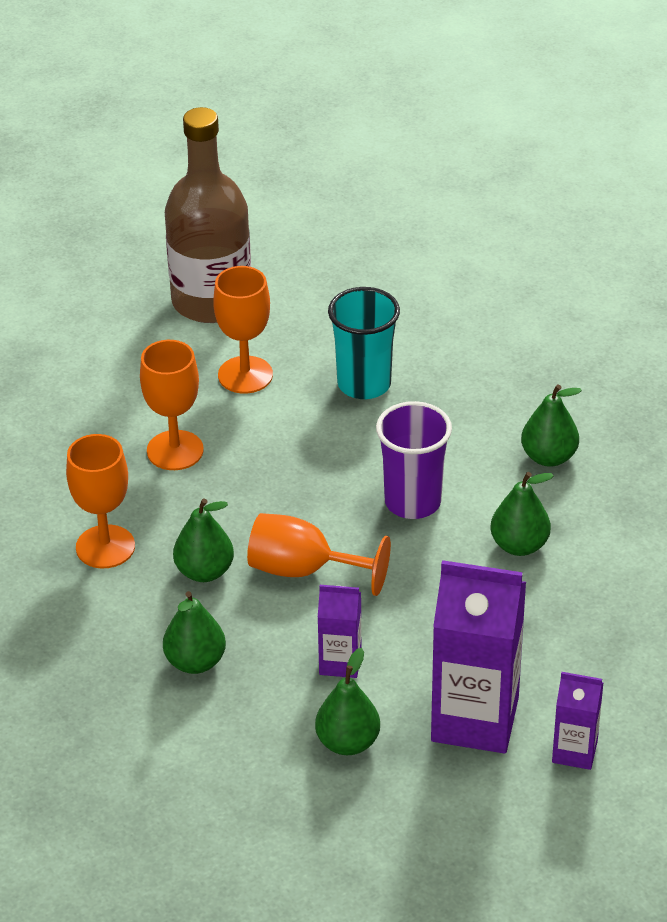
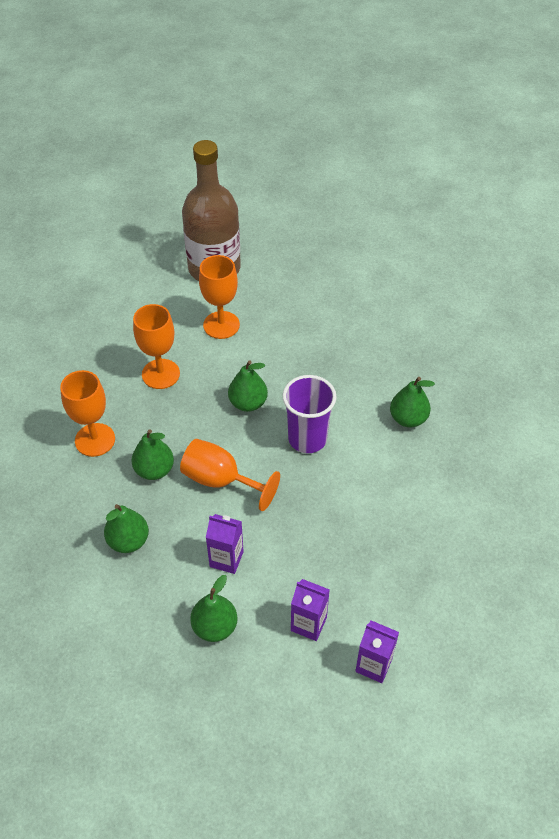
camera: 10 degrees right, 10 degrees up
(364, 384) = (297, 343): turquoise cup -> none
(475, 719) = (308, 624): purple carton -> purple carton, size x0.51
(519, 545) = (372, 485): green pear -> green pear (248, 403)

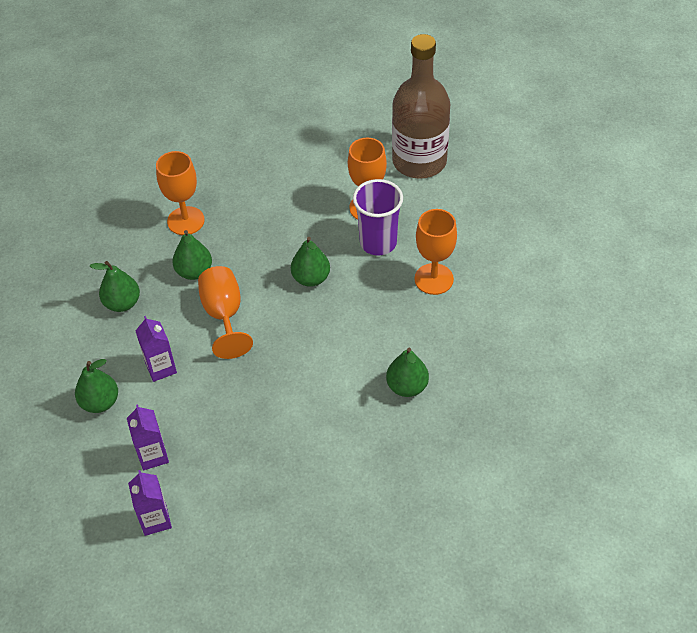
camera: 50 degrees right, 0 degrees up
(160, 374) = (282, 210): orange goblet -> orange goblet (434, 279)
(307, 439) = (316, 337): purple cup -> purple cup (378, 243)

